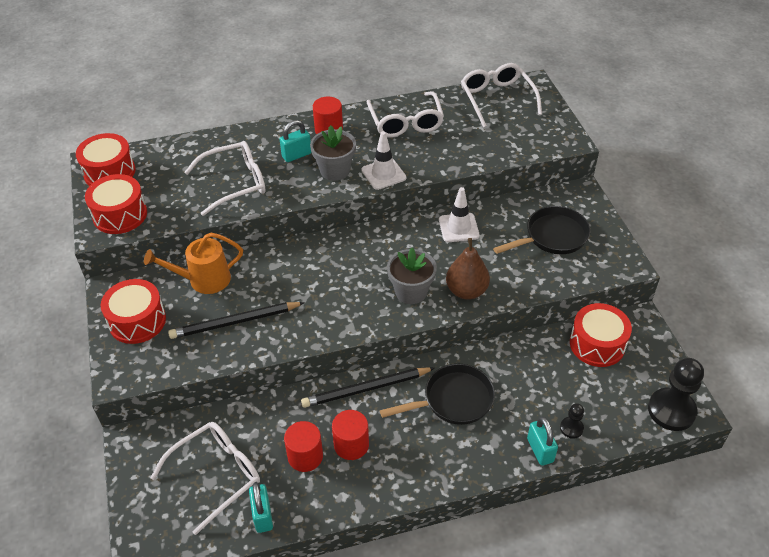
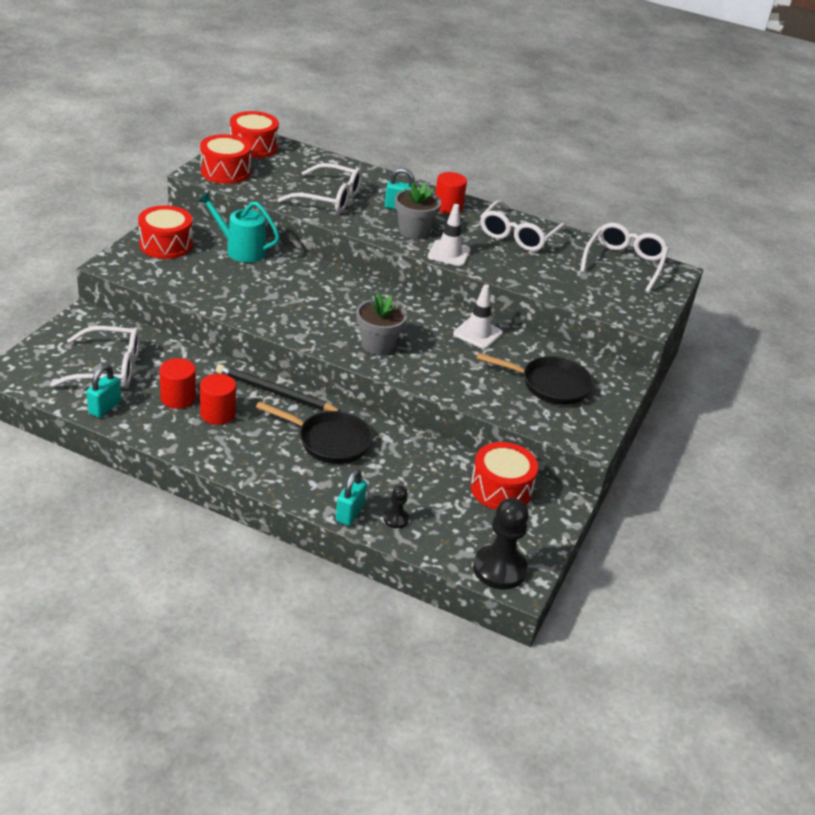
camera: 35 degrees right, 10 degrees down
(204, 280) = (241, 250): orange watering can -> turquoise watering can
(235, 322) = (226, 284): black pencil -> none
(466, 291) = (422, 371): brown pear -> none

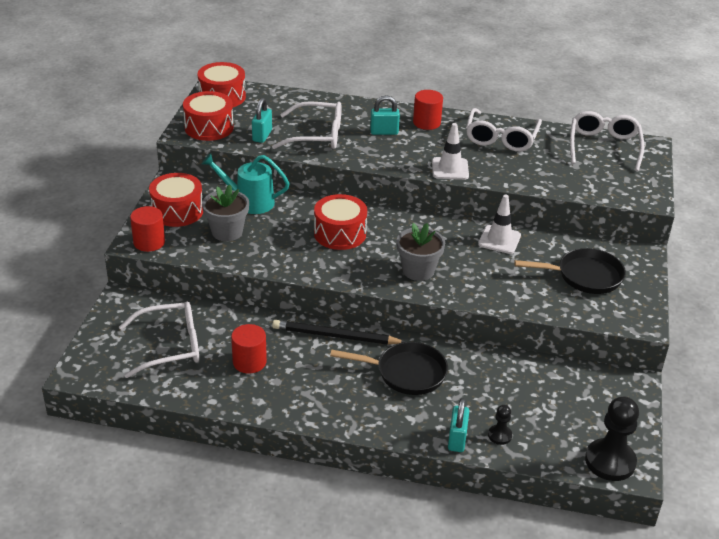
camera: 10 degrees left, 0 degrees up
(105, 407) = (186, 387): turquoise padlock -> turquoise padlock (262, 136)
(218, 414) = (293, 369): red cylinder -> red cylinder (149, 242)
(414, 231) = (408, 153): grey flower pot -> grey flower pot (227, 232)
(501, 489) = (576, 384): red drum -> red drum (340, 233)

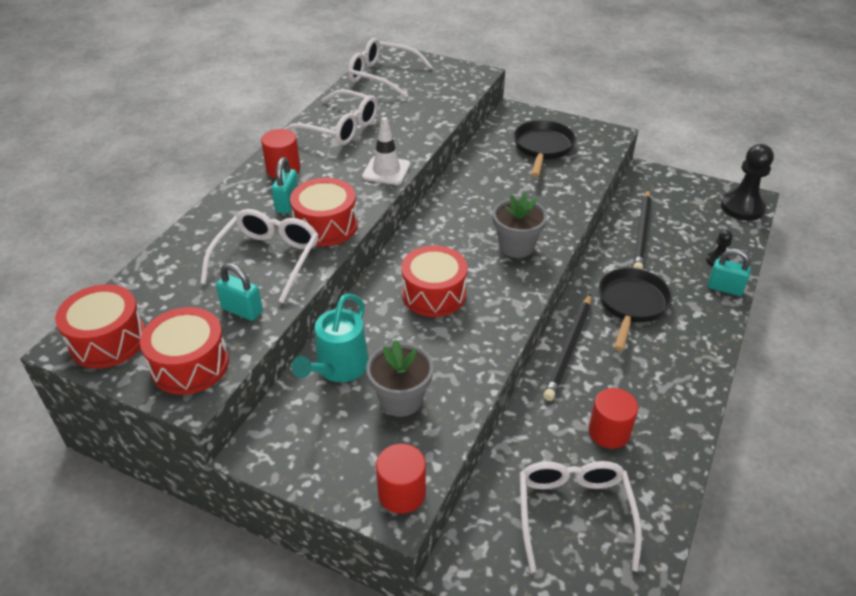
camera: 75 degrees left, 5 degrees up
(177, 211) = (333, 451): red drum -> red drum (326, 226)
(499, 240) = (475, 183): white traffic cone -> none
(520, 379) = (642, 233): none -> black pencil

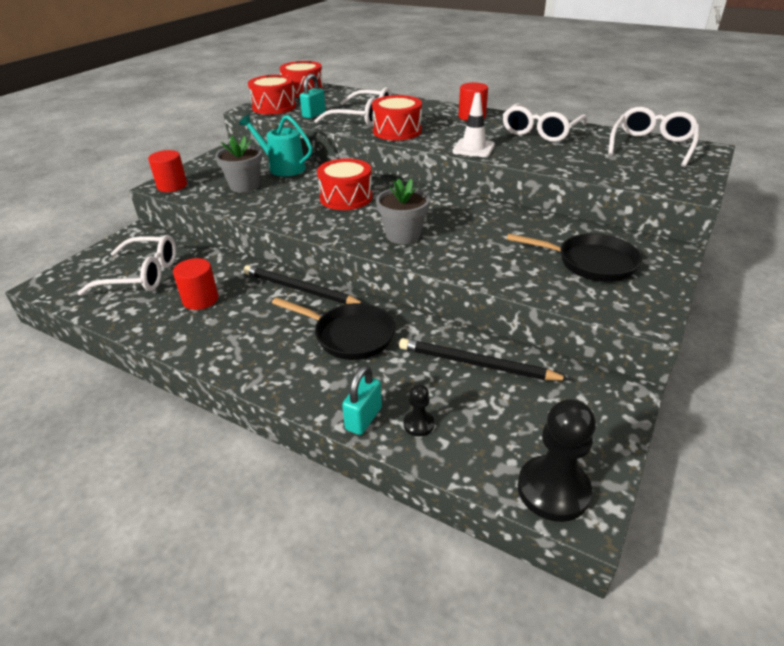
camera: 95 degrees right, 5 degrees down
(287, 203) = (426, 120): turquoise padlock -> none

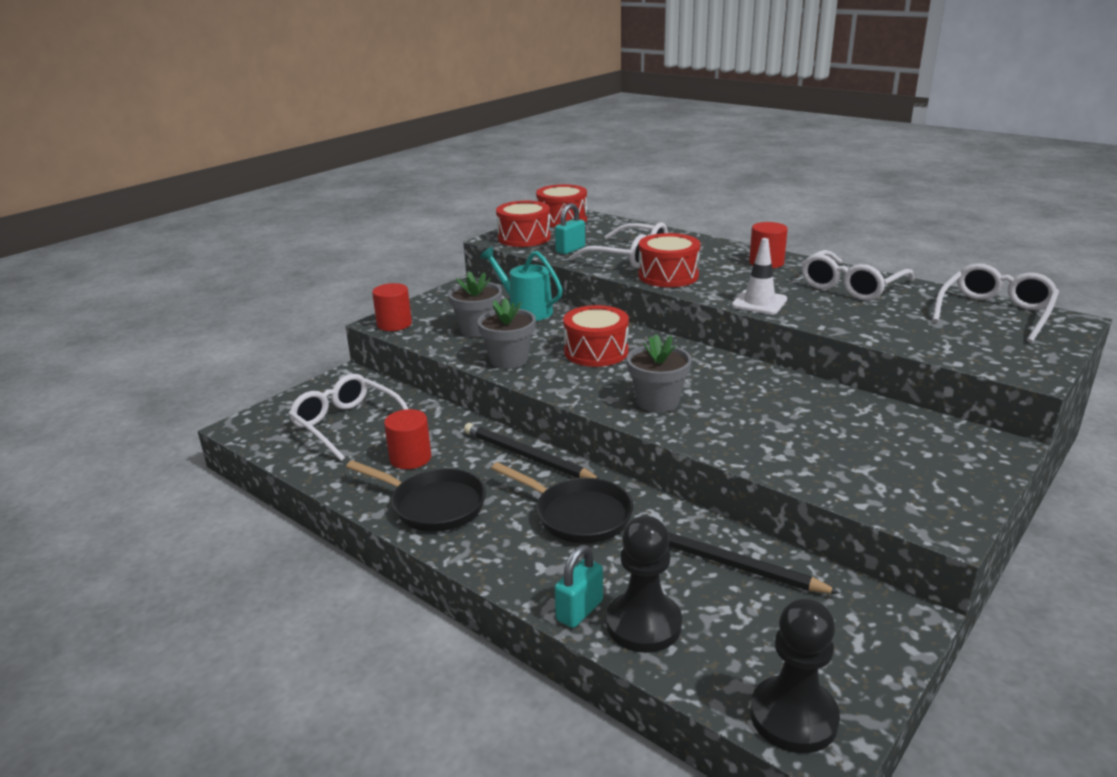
camera: 10 degrees right, 10 degrees down
(141, 275) = (347, 424): white glasses -> white glasses turned 150 degrees counterclockwise
(275, 209) = (509, 360): none -> grey flower pot
(418, 424) = (643, 624): black pawn -> black pawn, size x2.04
(590, 263) = (887, 453): black pan -> black pan (433, 505)

